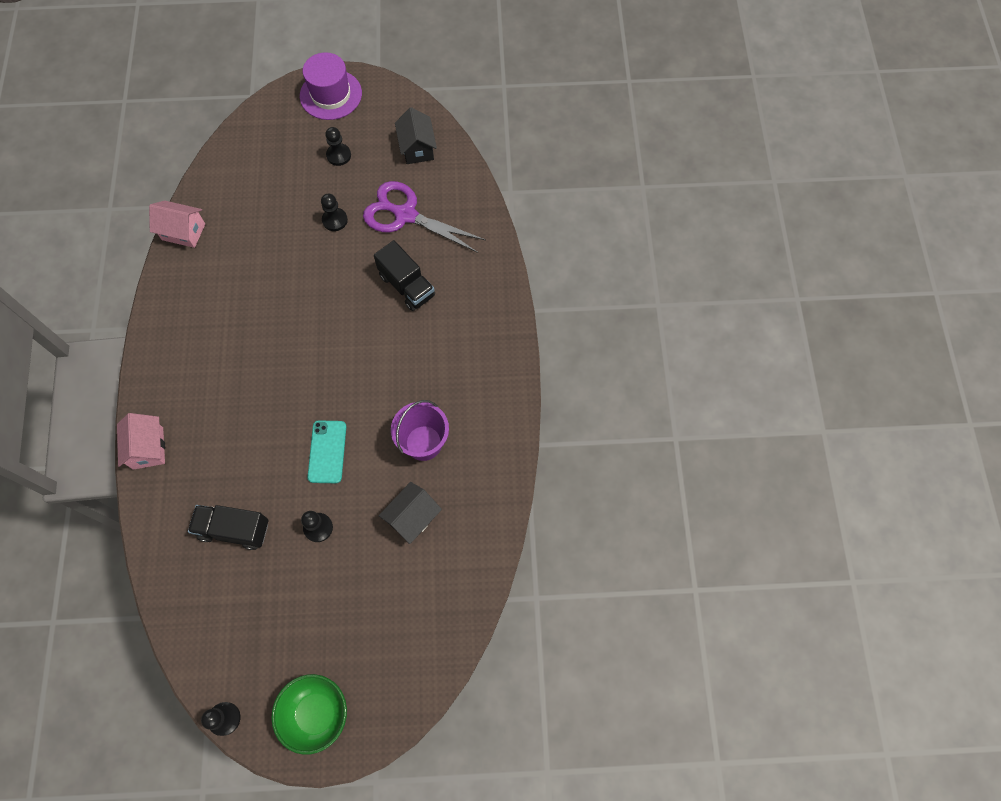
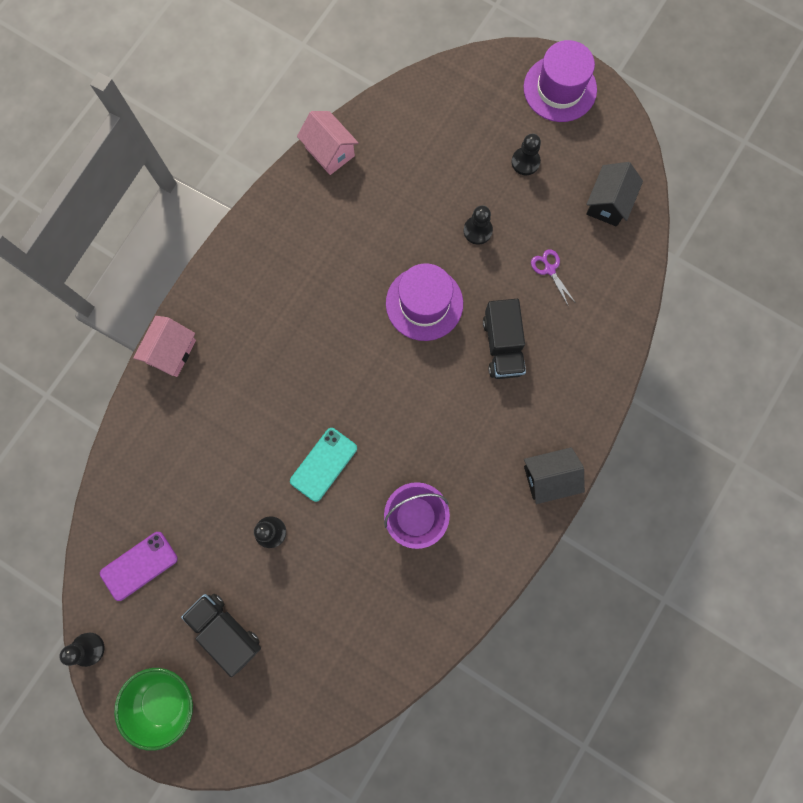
camera: 35 degrees right, 10 degrees up
(226, 625) = (139, 565): none -> purple phone
(234, 529) = (198, 482): black truck -> black truck (226, 630)
(328, 292) = (424, 303): none -> purple hat
(406, 215) = (549, 269): purple scissors -> purple scissors, size x0.43
(412, 517) = (359, 582): black house -> black house (549, 477)

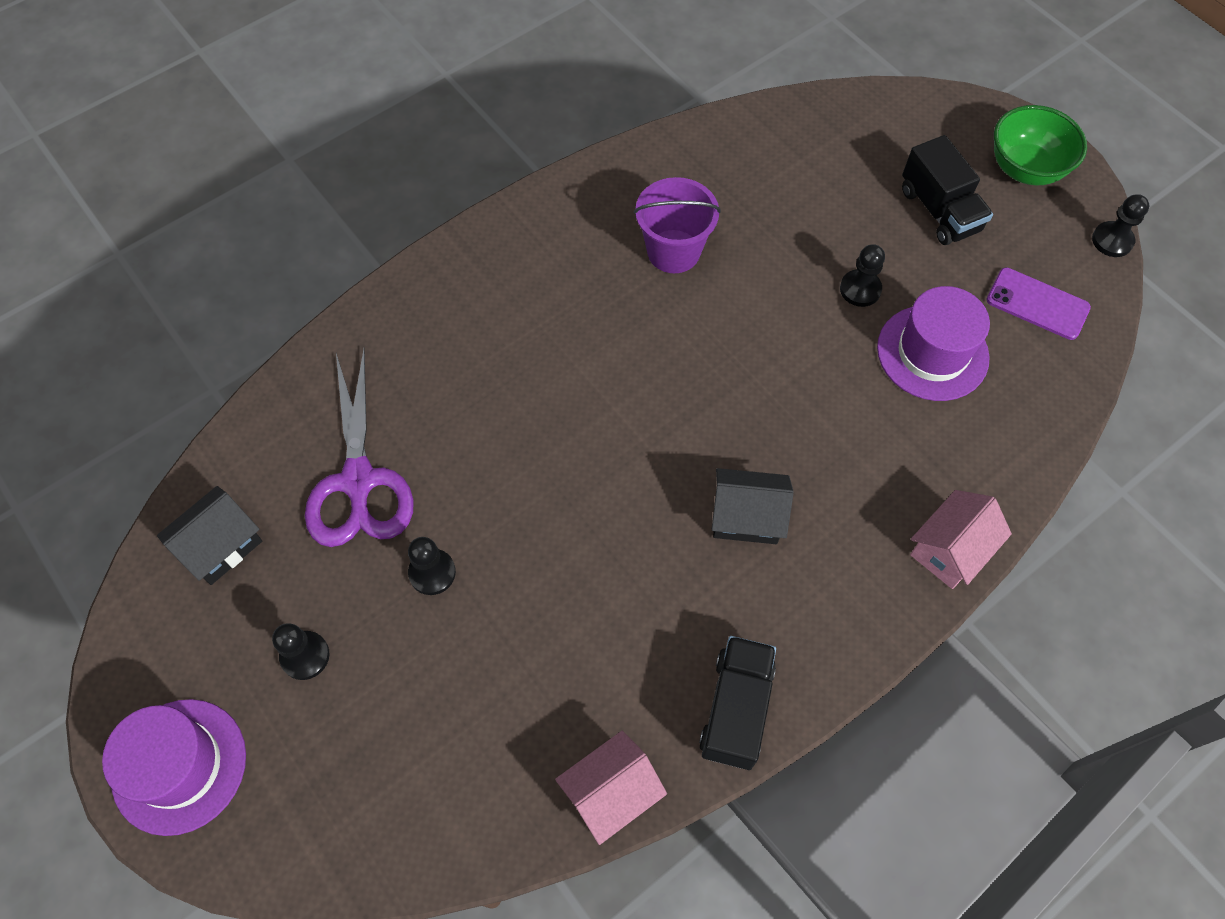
camera: 160 degrees left, 15 degrees down
(139, 565) = (1037, 304): purple phone -> purple phone turned 45 degrees clockwise
(323, 464) = (770, 341): turquoise phone -> none
(330, 151) = (611, 792): pink house -> pink house turned 75 degrees clockwise
(424, 303) = (557, 494): purple hat -> purple hat (932, 353)
(502, 346) = (475, 404): black truck -> black truck (736, 709)
(549, 269) = (358, 481): purple scissors -> purple scissors, size x2.35
(549, 477) = (493, 241): black house -> black house (746, 517)

